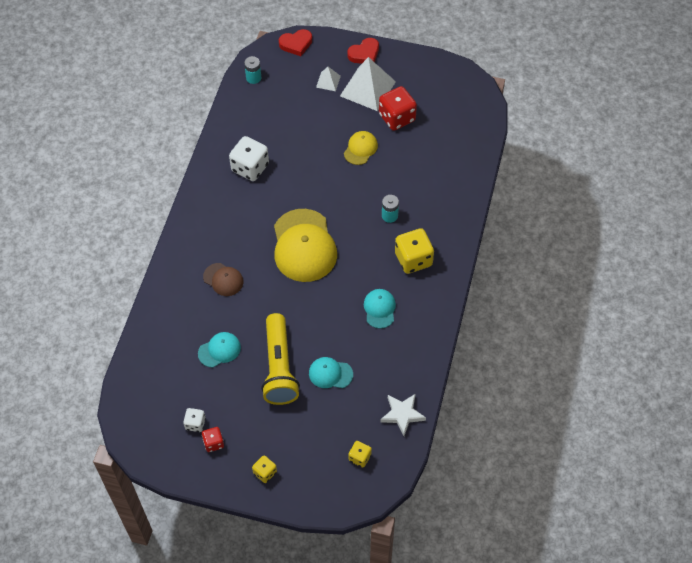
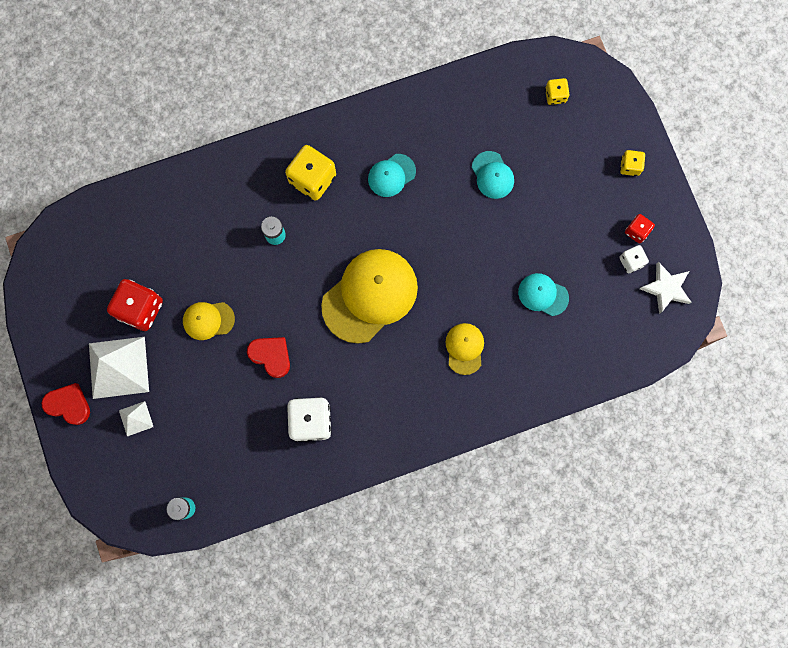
camera: 125 degrees left, 20 degrees up
(223, 279) = (464, 348): brown cap -> yellow cap
(279, 367) = (520, 226): yellow flashlight -> none
(296, 44) = (102, 494): red heart -> red heart (271, 356)
(402, 414) = (487, 86): white star -> white star (666, 288)

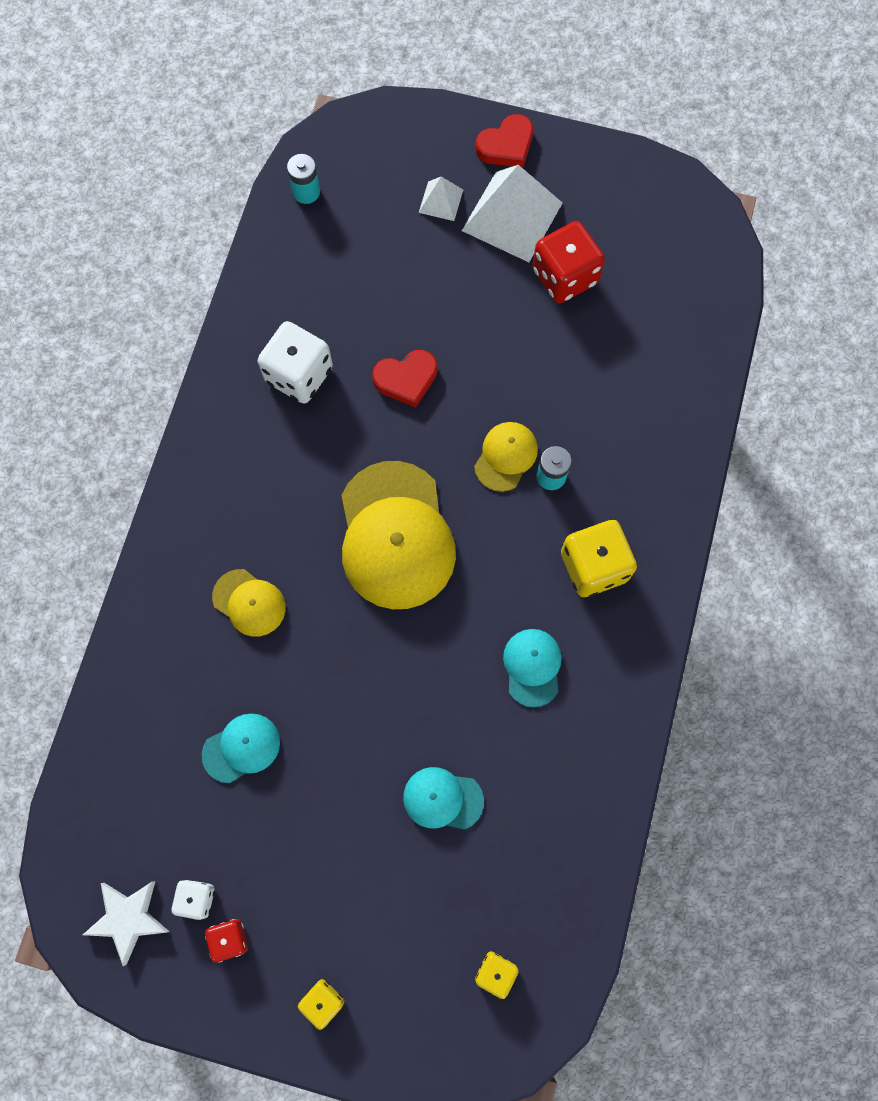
camera: 125 degrees right, 5 degrees down
(208, 320) = (499, 339): yellow cap -> yellow cap (506, 457)

